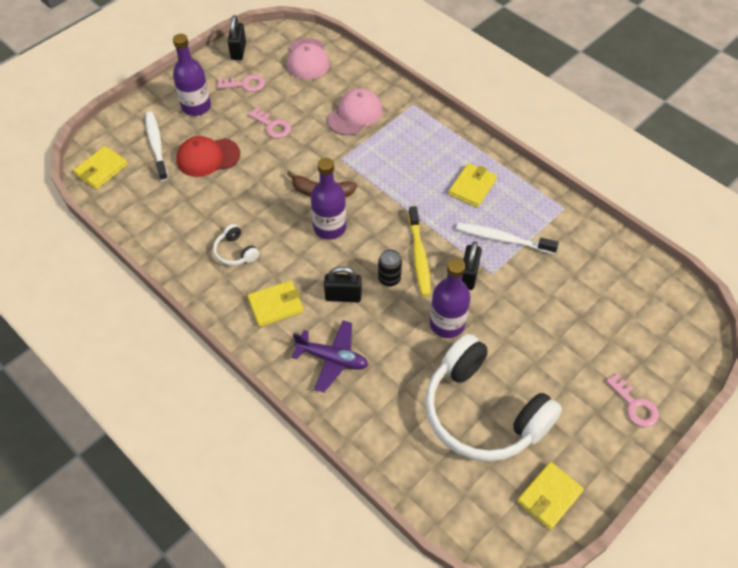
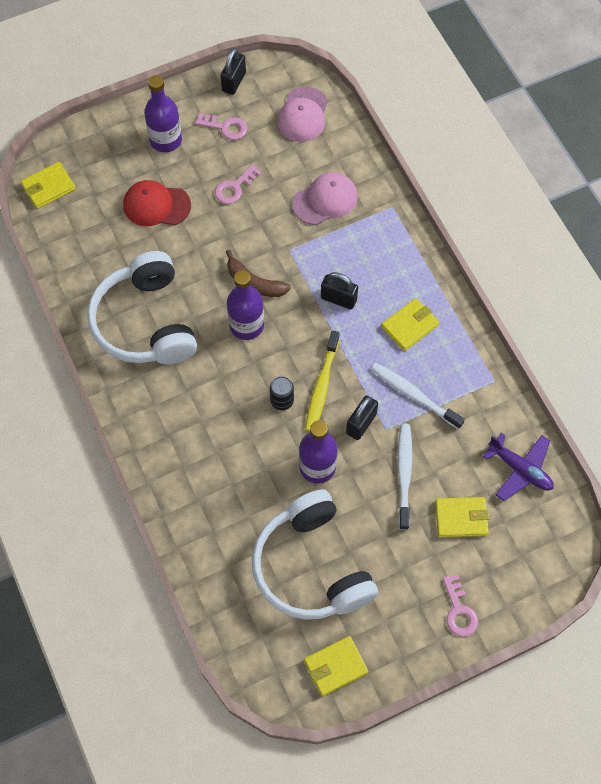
camera: 20 degrees right, 10 degrees up
(156, 145) = (110, 175): white toothbrush -> white toothbrush (404, 474)
(235, 252) = (145, 322): white headphones -> white headphones, size x2.49
(272, 126) = (235, 188): pink key -> pink key turned 75 degrees clockwise
(276, 305) = (163, 392): yellow wallet -> yellow wallet (461, 518)
(332, 359) = (194, 465): purple plane -> purple plane (520, 469)
(343, 296) = (230, 404): black padlock -> black padlock (338, 299)

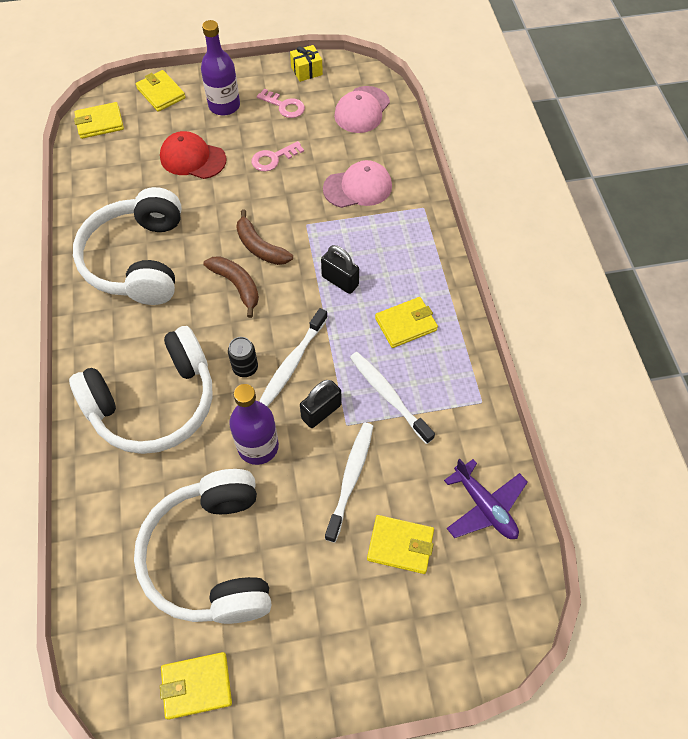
camera: 15 degrees right, 5 degrees down
(97, 140) = (161, 93): none -> yellow wallet
(213, 452) = (154, 402): none -> white headphones
(234, 82) = (306, 71): black padlock -> yellow gift
(246, 325) = (237, 285): purple bottle -> brown banana
(322, 386) = (292, 363): yellow toothbrush -> white toothbrush
(459, 611) = (365, 657): pink key -> none

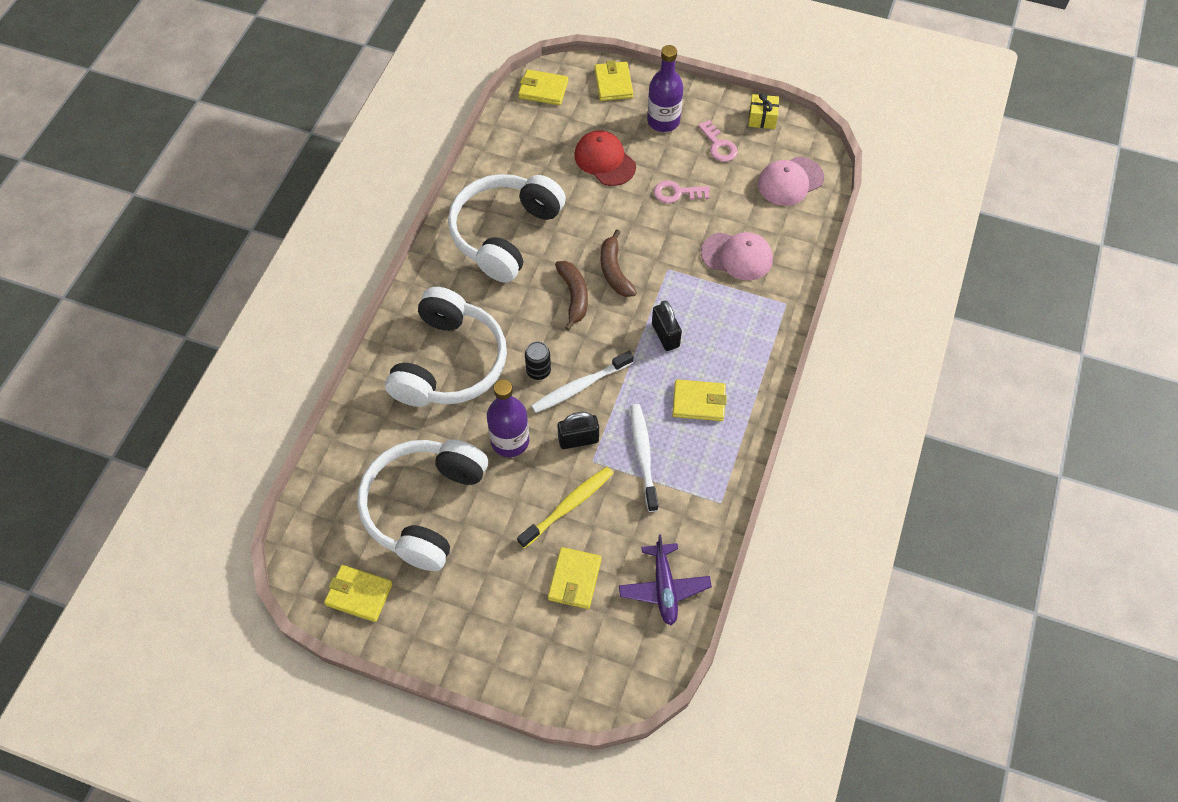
camera: 30 degrees right, 0 degrees up
(154, 402) = (449, 363): white headphones -> white headphones turned 75 degrees counterclockwise
(350, 478) = (568, 506): white toothbrush -> yellow toothbrush
(400, 545) = (574, 579): yellow wallet -> yellow wallet turned 60 degrees clockwise

